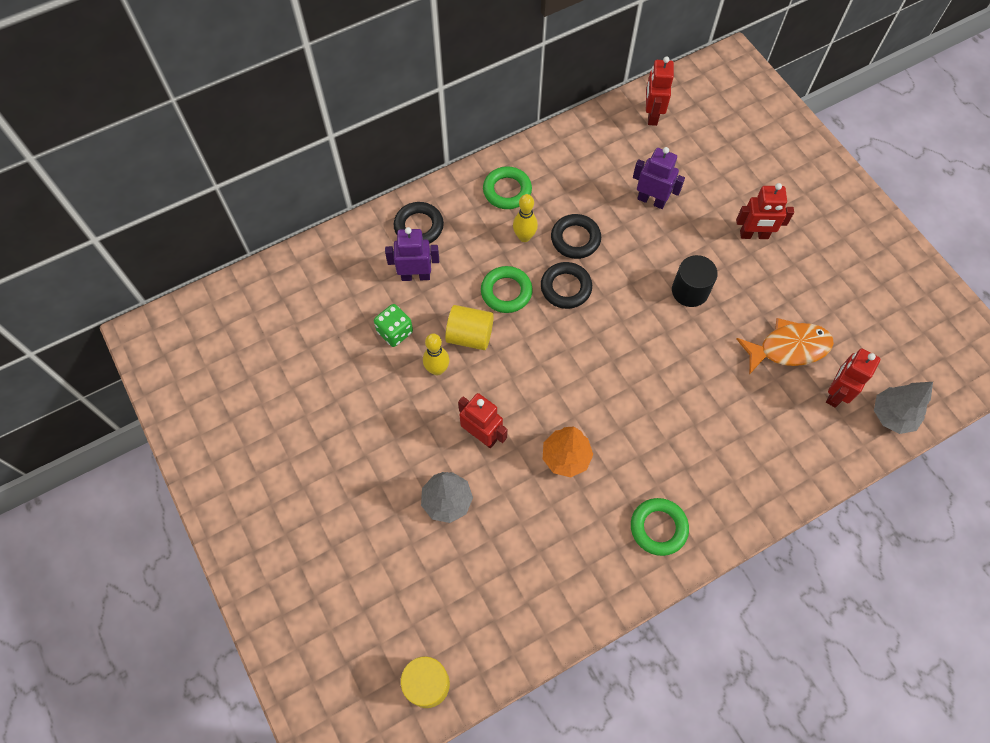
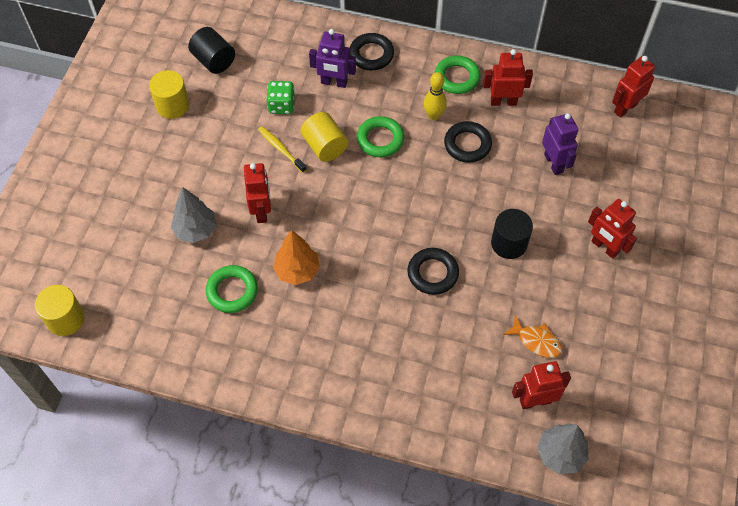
camera: 45 degrees right, 5 degrees down
(290, 343) = (214, 61): none -> black cylinder
(299, 413) = (172, 105): none -> yellow cylinder
(415, 276) = (334, 82): purple robot -> purple robot turned 150 degrees clockwise
(437, 369) = (281, 149): yellow bowling pin -> yellow toothbrush
(563, 181) = (503, 101): none -> red robot
(566, 288) = (423, 169): black ring -> black ring (432, 273)
(658, 528) = (304, 366): green ring -> green ring (232, 291)
(788, 348) = (536, 341): orange fish -> orange fish, size x0.63

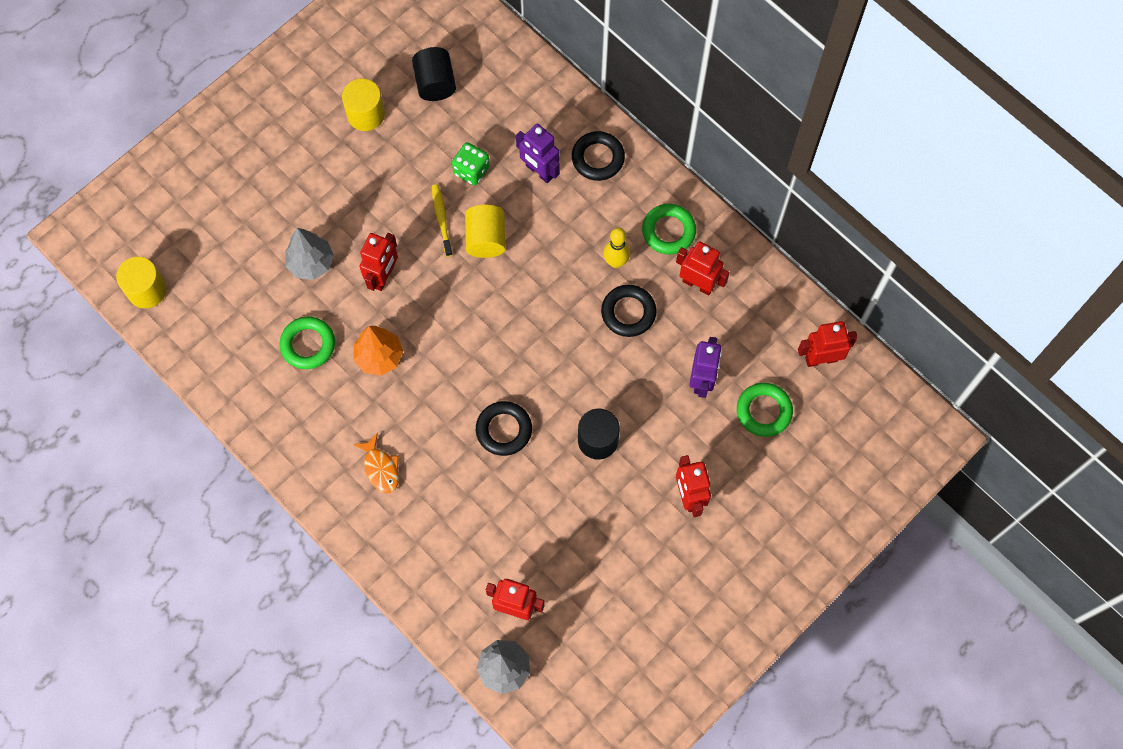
camera: 30 degrees right, 10 degrees up
(380, 139) = (545, 260): green ring -> green ring (764, 411)
(536, 341) = (556, 552): orange fish -> orange fish (380, 468)

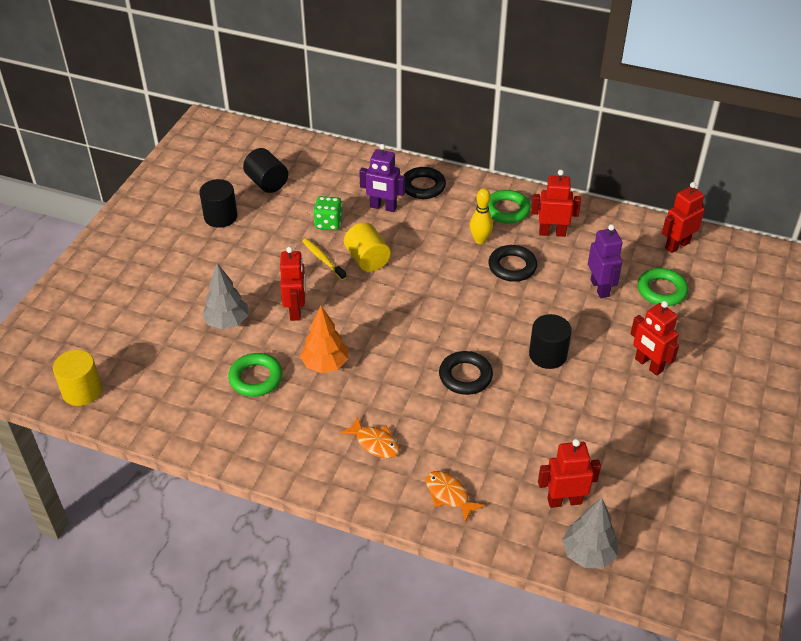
camera: 25 degrees left, 25 degrees down
(366, 114) = (220, 217): yellow cylinder -> black cylinder
(417, 554) = (449, 495): none -> orange fish

